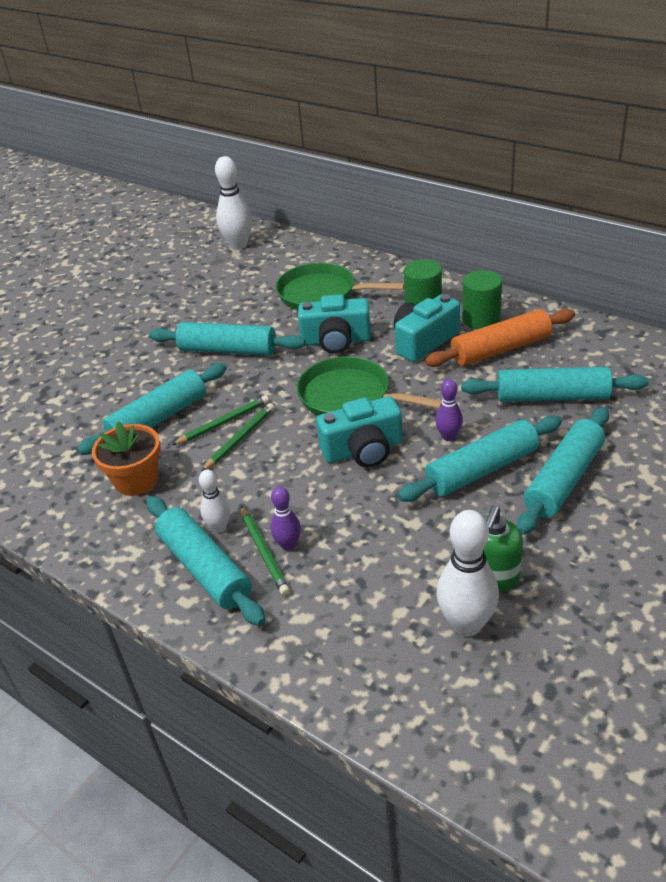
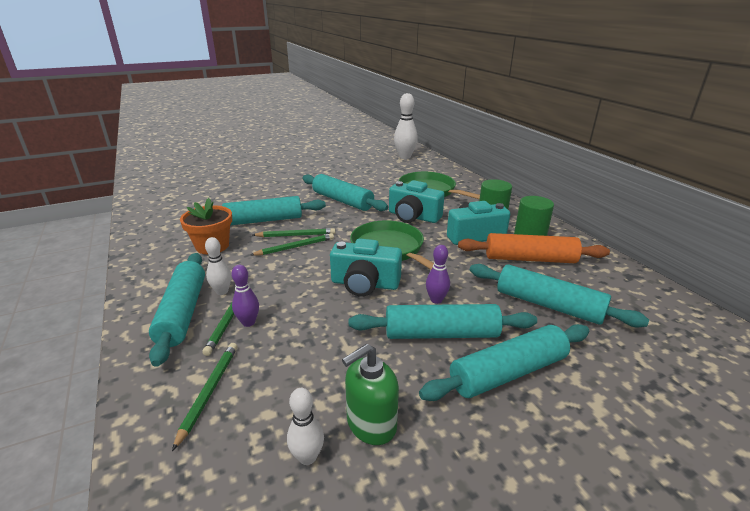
camera: 25 degrees right, 10 degrees down
(327, 622) = (209, 392): none -> green pencil
(466, 624) = (307, 457): white bowling pin -> white bowling pin, size x0.56

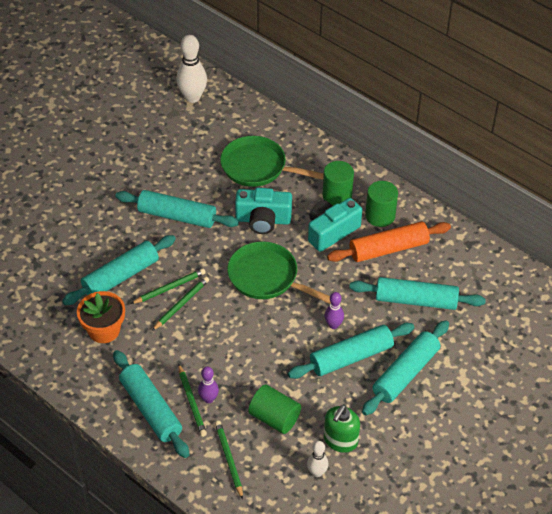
camera: 25 degrees left, 20 degrees up
(222, 291) = (162, 378): white bowling pin -> none
(304, 365) = (274, 418): none -> green cylinder
(365, 284) = (270, 328): turquoise camera -> none

